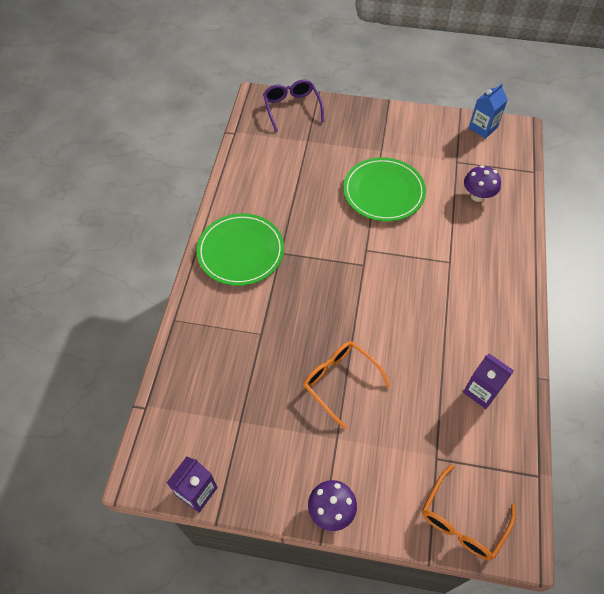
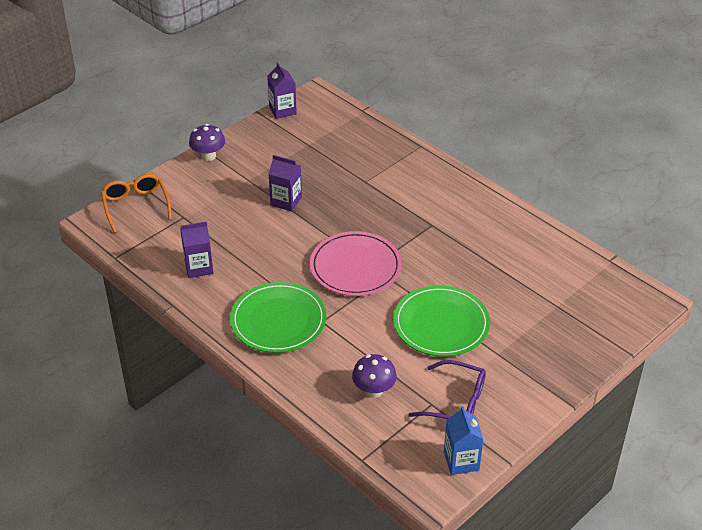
camera: 125 degrees right, 15 degrees down
(240, 251) = (454, 203): green plate -> green plate (278, 320)
(292, 108) = (618, 318): purple glasses -> purple glasses (456, 402)
(340, 381) = (286, 201): orange glasses -> purple carton
(374, 275) = (355, 267): none -> pink plate

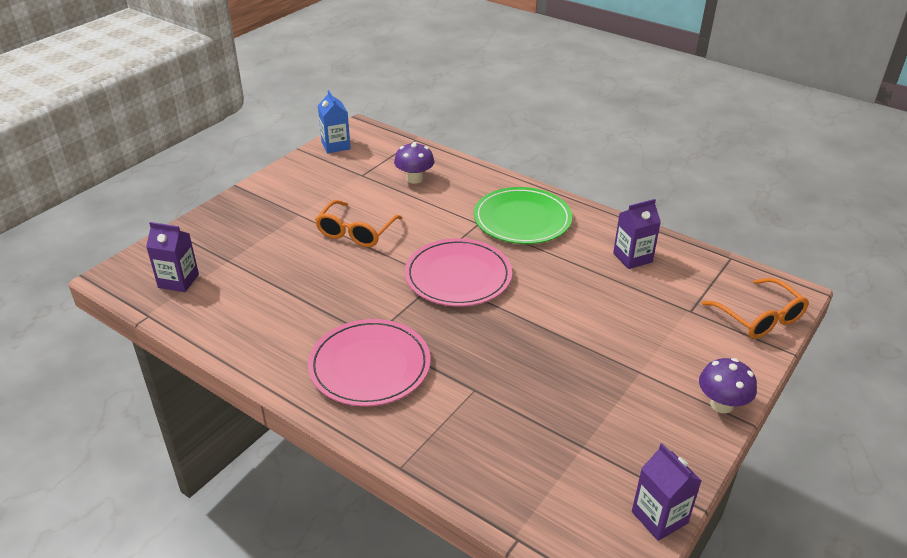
camera: 170 degrees right, 5 degrees down
(286, 201) = (573, 346): purple carton -> purple carton (178, 281)
(435, 204) = (370, 366): none -> pink plate
(441, 324) = (356, 232): green plate -> orange glasses
(456, 402) = (339, 178): purple glasses -> none

